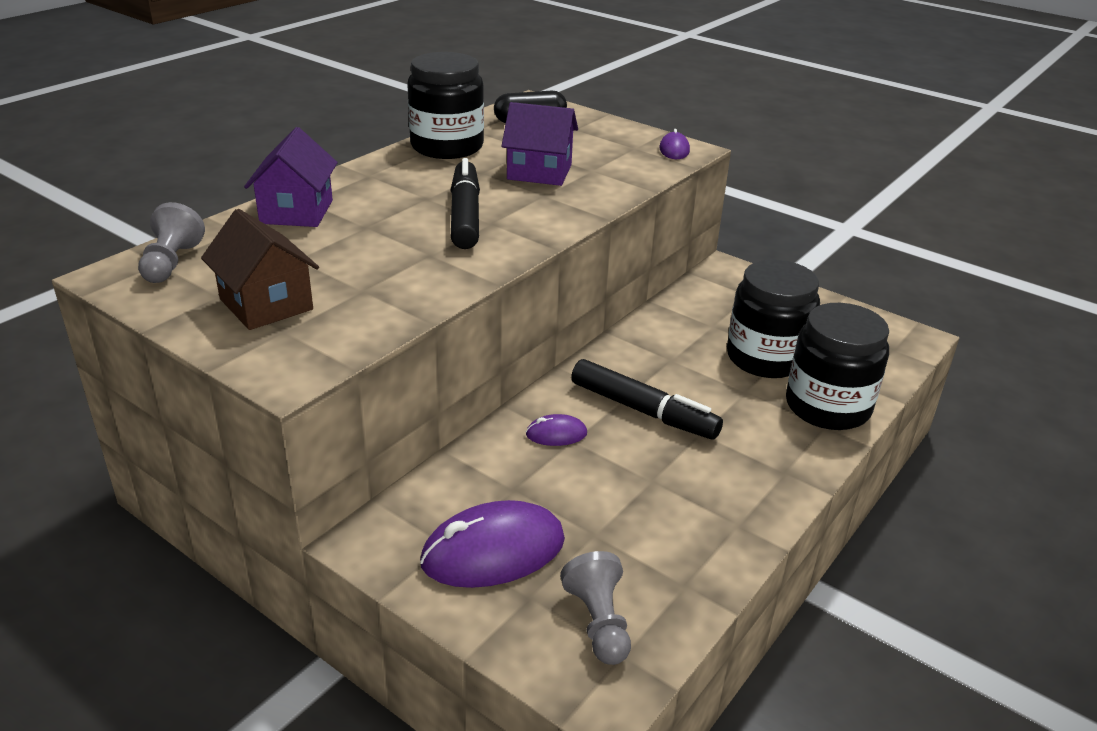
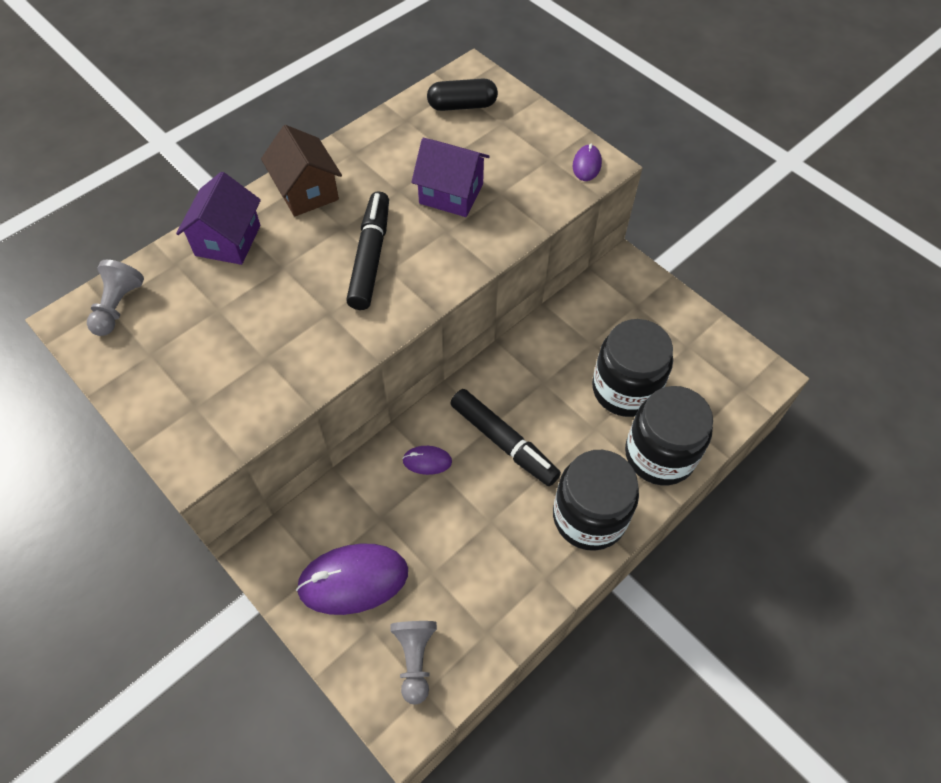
camera: 10 degrees right, 25 degrees up
(266, 304) = (186, 370): brown house -> brown house (306, 191)
(447, 146) = (376, 145): black jar -> black jar (589, 516)

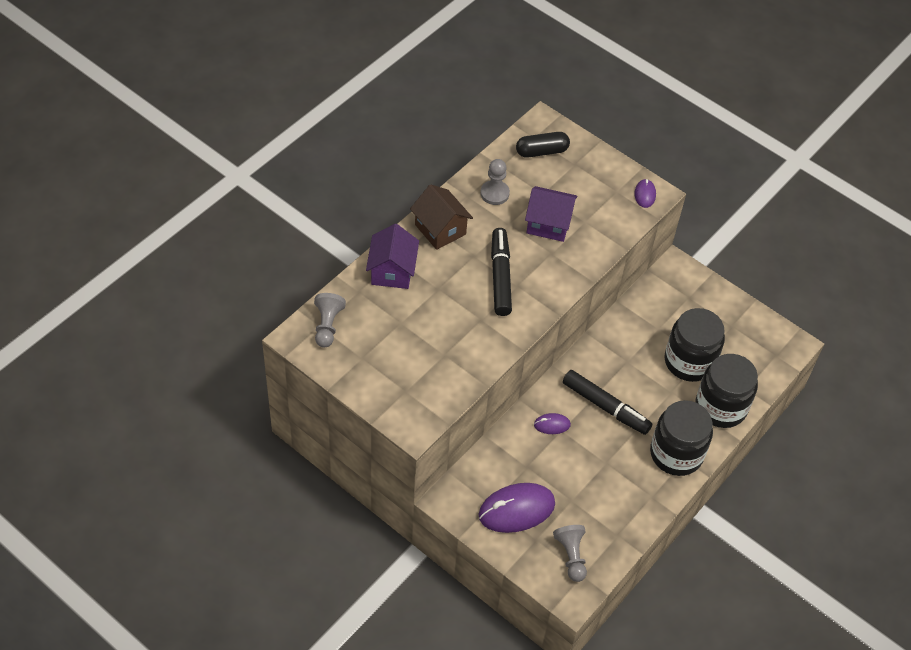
camera: 10 degrees left, 5 degrees down
(389, 152) = (494, 193): none -> grey pawn

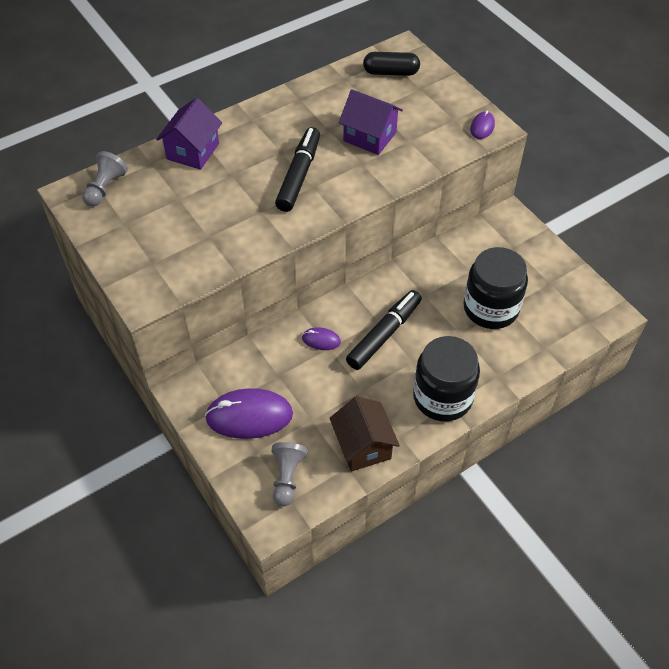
camera: 20 degrees right, 0 degrees up
(440, 229) = (258, 123): brown house -> brown house (363, 446)
(494, 193) = (327, 101): grey pawn -> none
(605, 407) = (384, 334): black marker -> black marker turned 105 degrees counterclockwise
(720, 407) = (509, 360): black jar -> none

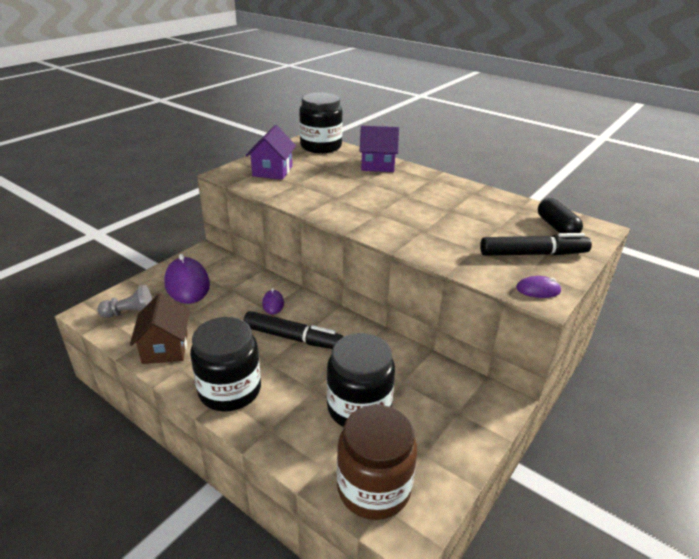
camera: 70 degrees right, 20 degrees down
(105, 188) = (321, 146): grey pawn -> black jar
(299, 175) = (385, 206): black marker -> black marker (533, 254)
(363, 446) = (165, 348): brown house -> brown house turned 60 degrees counterclockwise
(369, 136) = (460, 229): purple house -> purple house (272, 171)
(572, 321) = (374, 488): none -> brown jar

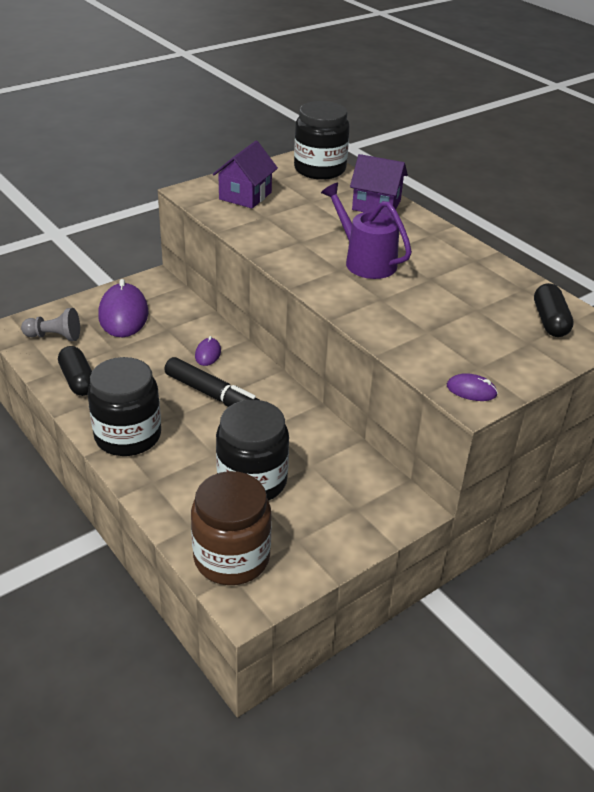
camera: 15 degrees right, 5 degrees up
(165, 348) = (78, 380): brown house -> black capsule
(393, 205) = (365, 261): none -> purple watering can
(533, 254) = (495, 349): black marker -> none

